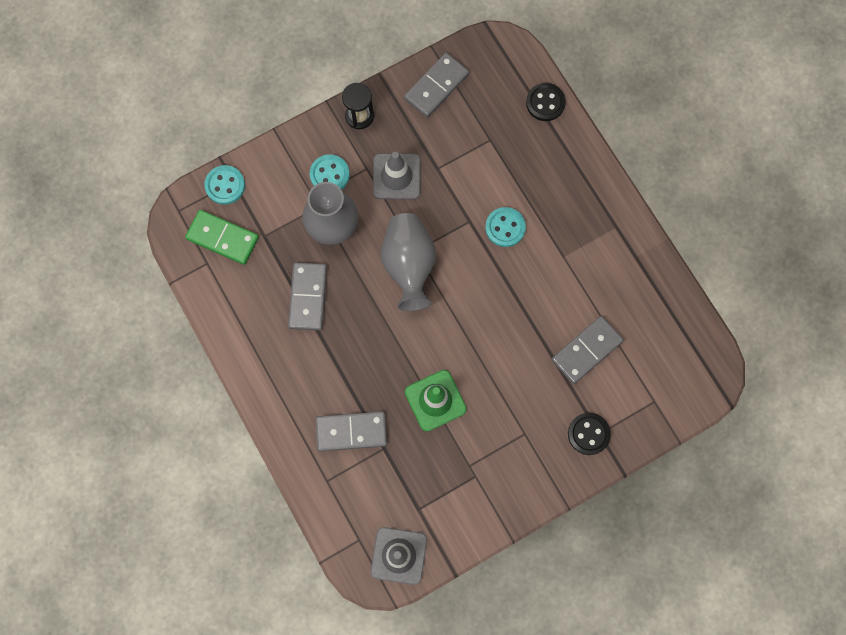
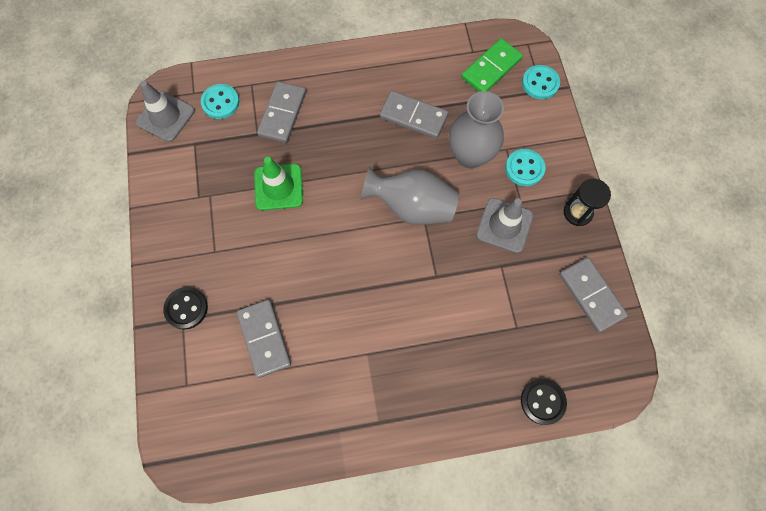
camera: 110 degrees right, 5 degrees down
(505, 227) = (418, 307): turquoise button -> turquoise button (220, 102)

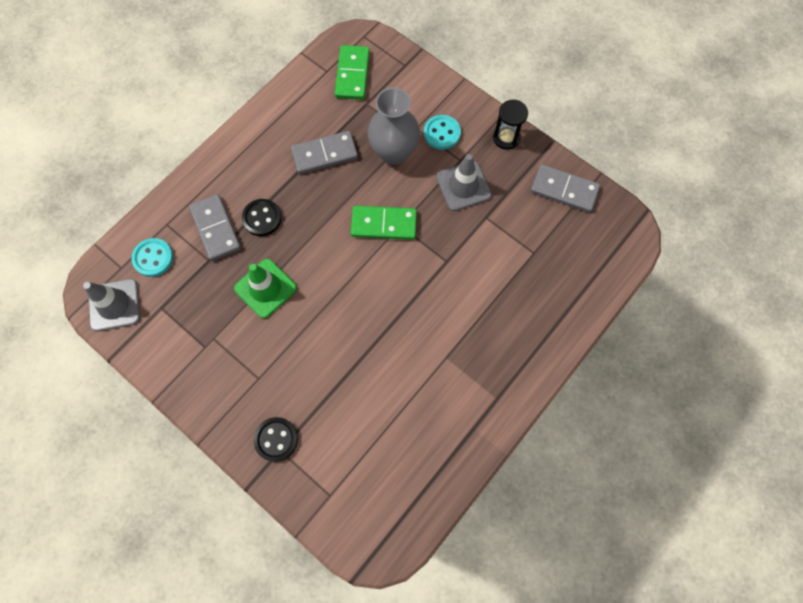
camera: 40 degrees left, 0 degrees up
(264, 338) = (359, 410): grey domino -> none
(411, 207) = (384, 224): grey vase -> green domino
(540, 83) = (399, 60): turquoise button -> none
(542, 401) = (594, 289): black button -> black button (262, 218)

